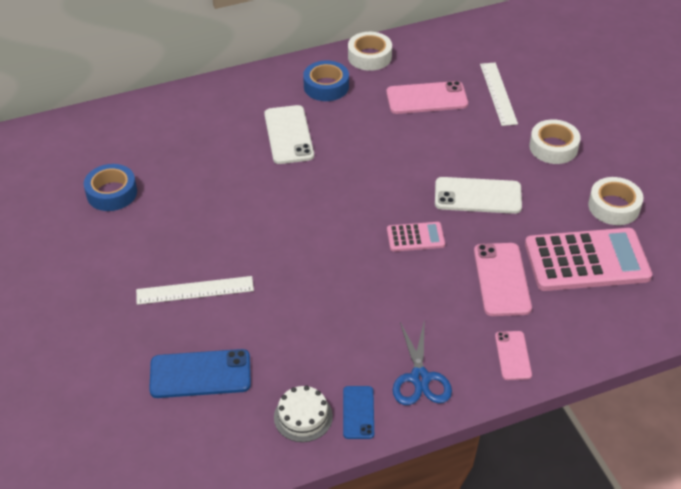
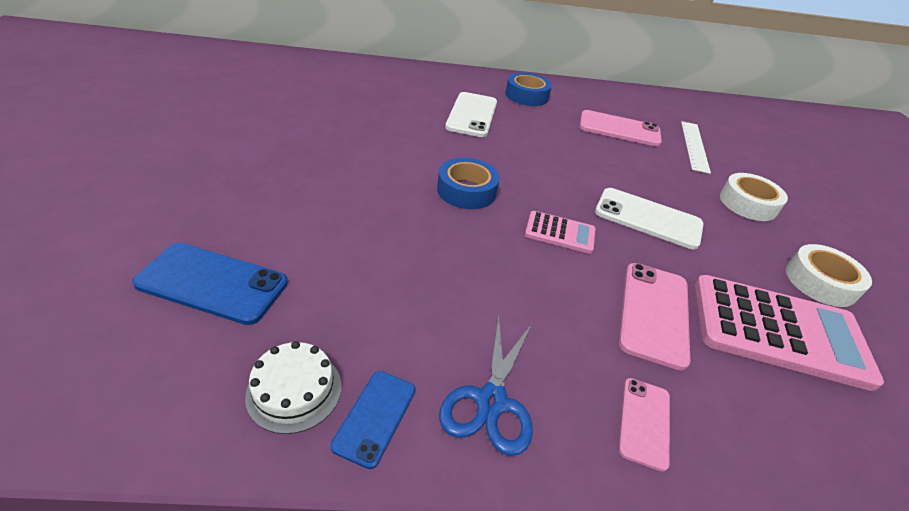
camera: 15 degrees right, 5 degrees down
(112, 193) = (279, 104): blue tape -> blue tape (466, 191)
(195, 290) = (284, 199): white ruler -> none
(369, 56) = (576, 89): white tape -> none

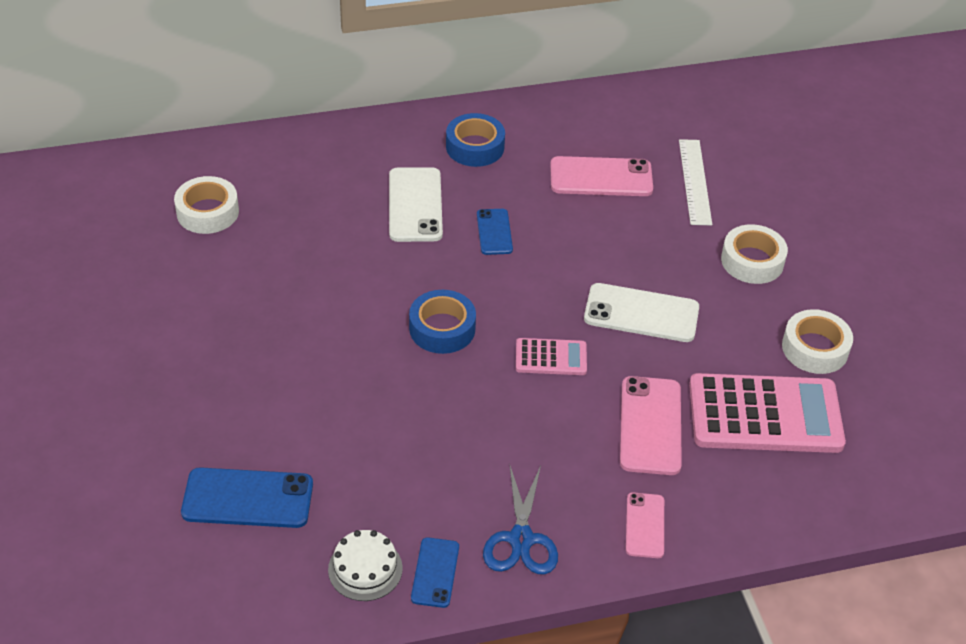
camera: 10 degrees left, 5 degrees up
(316, 88) = (207, 212): none -> white tape
(529, 141) = (494, 232): none -> blue phone

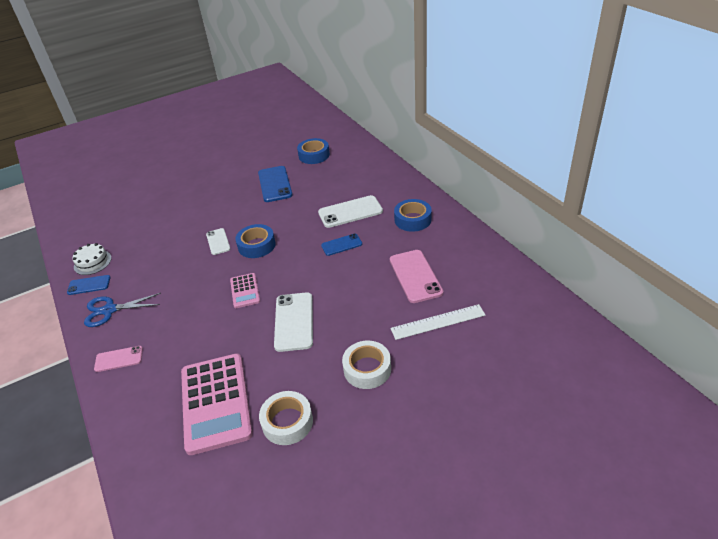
camera: 80 degrees right, 5 degrees down
(207, 212) = (314, 155): white tape -> blue tape
(248, 498) = (134, 218): blue phone -> blue phone (275, 184)
(403, 377) = (218, 241): none -> white phone
(650, 425) = (197, 345): pink phone -> none

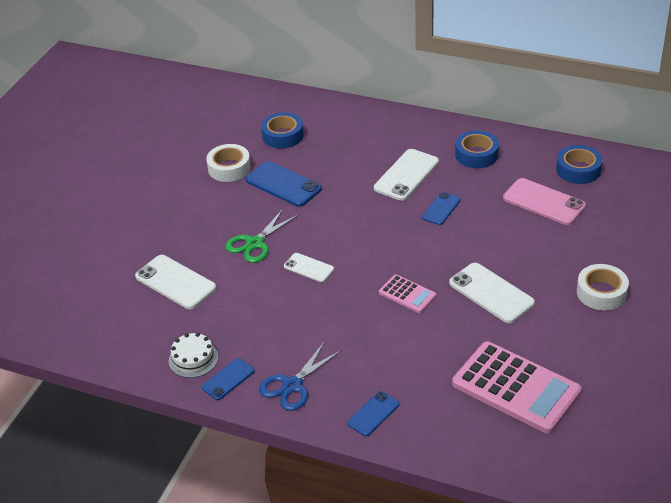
camera: 40 degrees left, 0 degrees up
(119, 359) = (373, 414): pink phone -> blue phone
(147, 213) = (175, 282): none -> white phone
(213, 211) = (255, 243): none -> green scissors
(256, 245) = (356, 251): blue tape -> blue tape (578, 170)
(287, 422) = (593, 364): white tape -> white tape (229, 168)
(438, 322) = (609, 228): white ruler -> none

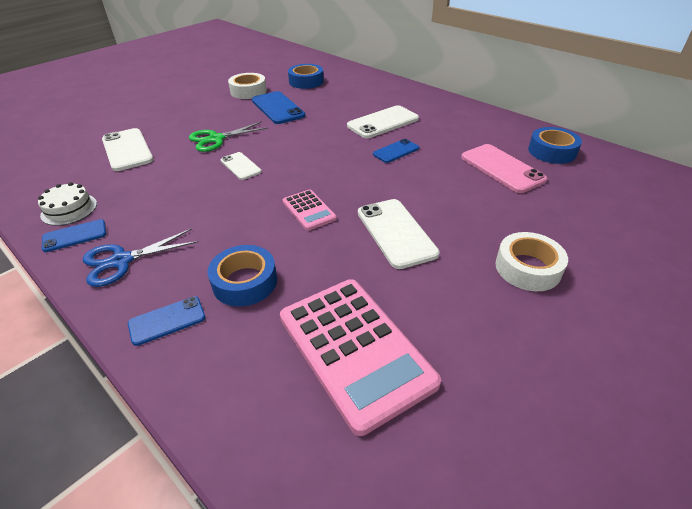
camera: 20 degrees right, 0 degrees up
(476, 155) = (456, 122): blue tape -> blue tape (245, 282)

